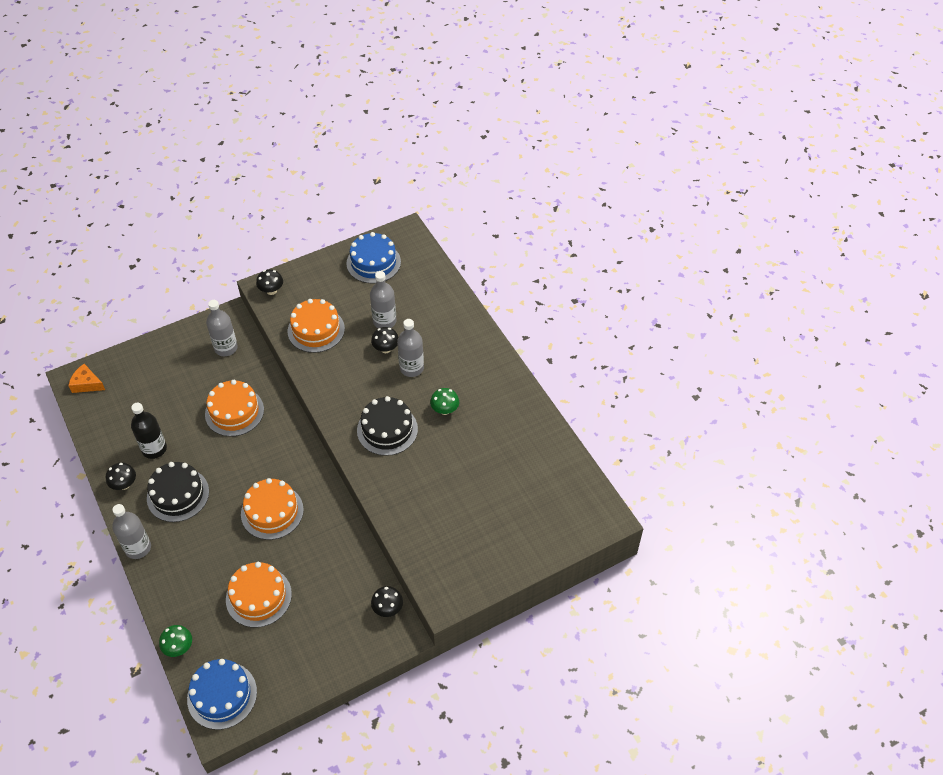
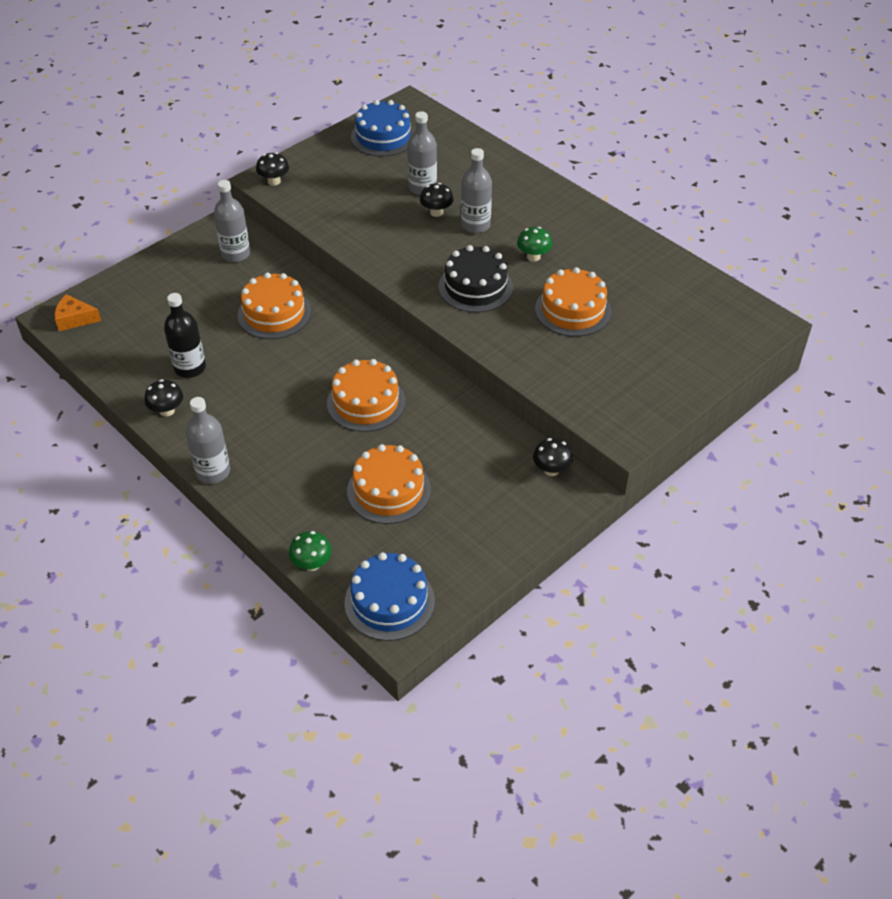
camera: 15 degrees left, 5 degrees down
(178, 495) = (240, 408): black cake -> none
(316, 330) = (345, 209): orange cake -> orange cake (573, 310)

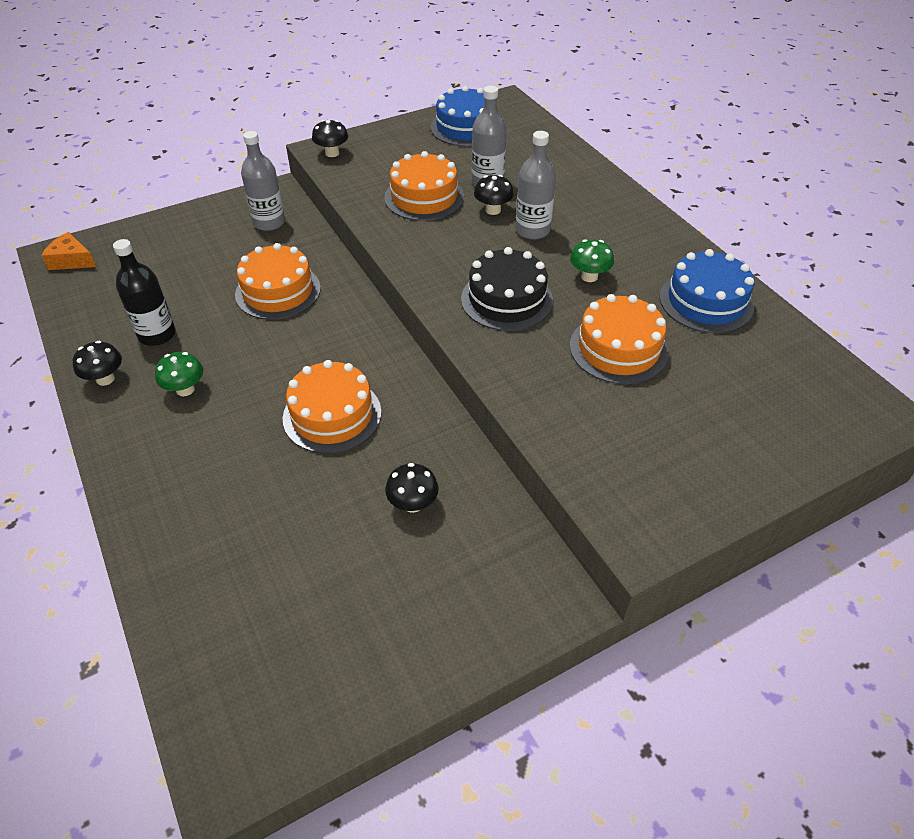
camera: 15 degrees right, 0 degrees up
(213, 472) = (114, 465): grey bottle -> none
(312, 564) = (164, 624): green mushroom -> green mushroom (185, 389)
(388, 490) = (309, 539): orange cake -> orange cake (424, 197)
(389, 602) = (237, 713): blue cake -> blue cake (706, 301)
(551, 470) = (531, 558): black mushroom -> black mushroom (413, 504)

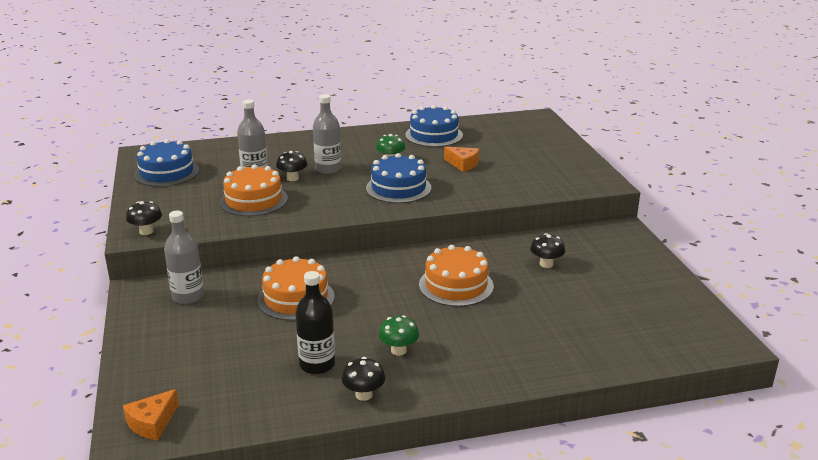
camera: 75 degrees left, 20 degrees down
(506, 299) = (398, 188): black cake -> blue cake
(618, 349) = (463, 164): orange cake -> orange cheese

